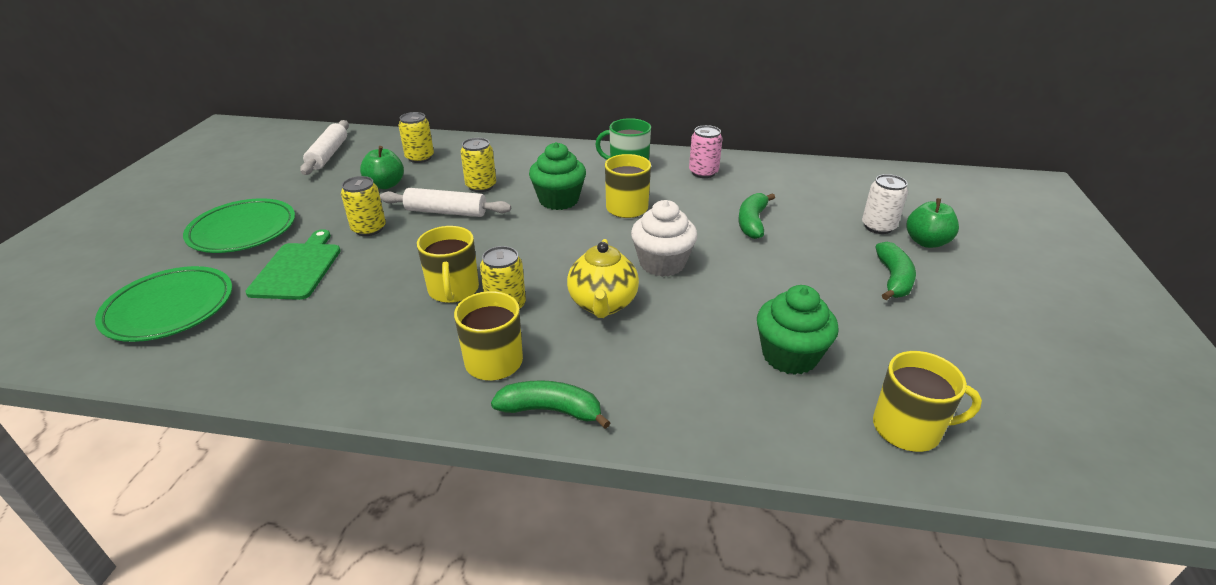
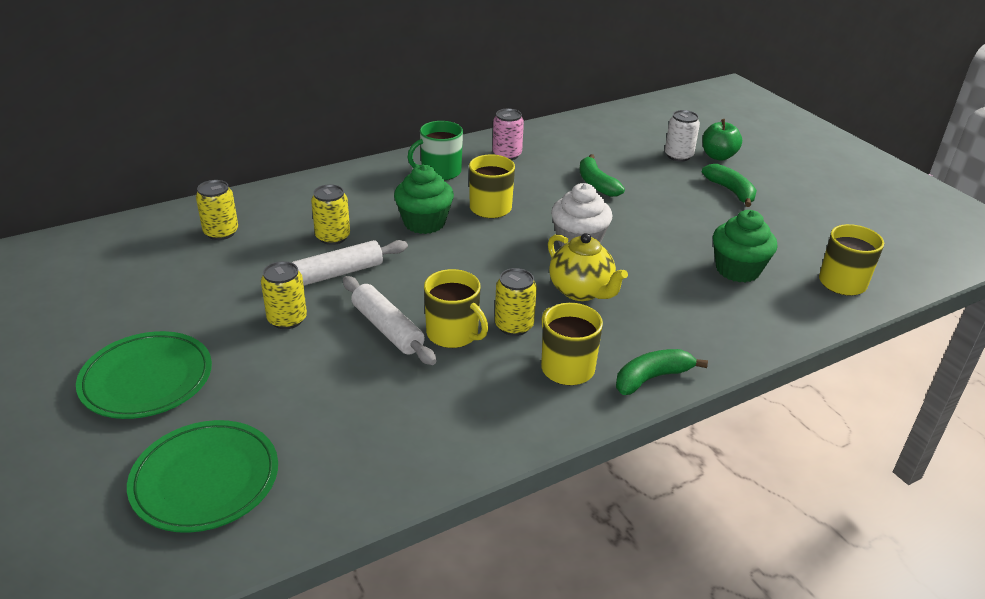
camera: 40 degrees left, 0 degrees up
(297, 268) = (278, 384): green cutting board -> none
(328, 154) = (104, 267): white rolling pin -> white rolling pin (387, 328)
(385, 185) = (231, 272): green apple -> none

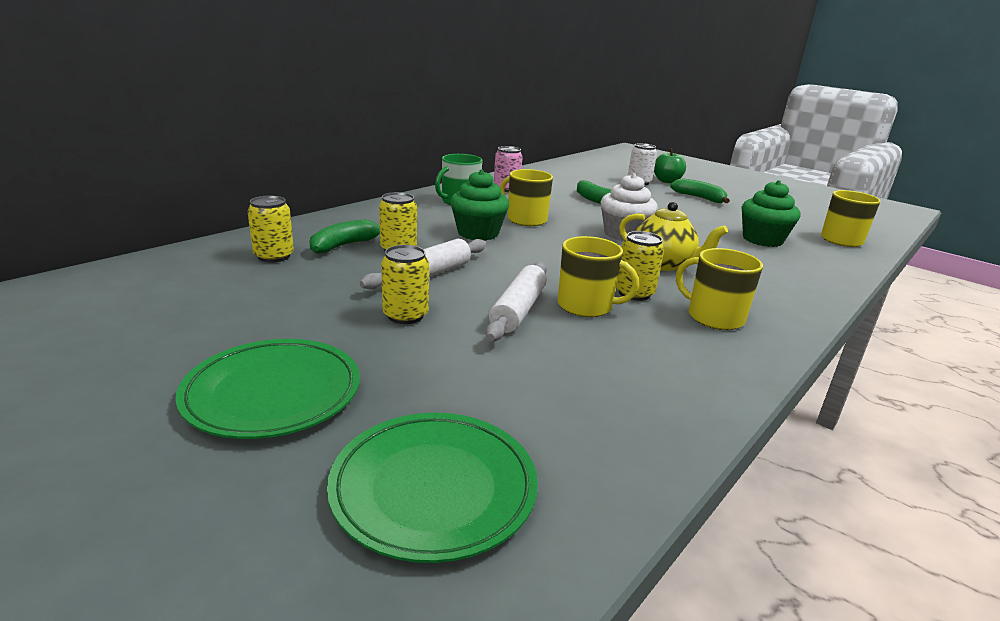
camera: 20 degrees left, 10 degrees down
(387, 328) = (518, 310): white rolling pin -> white rolling pin turned 75 degrees clockwise
(652, 378) = (791, 314): green banana -> green banana (345, 245)

